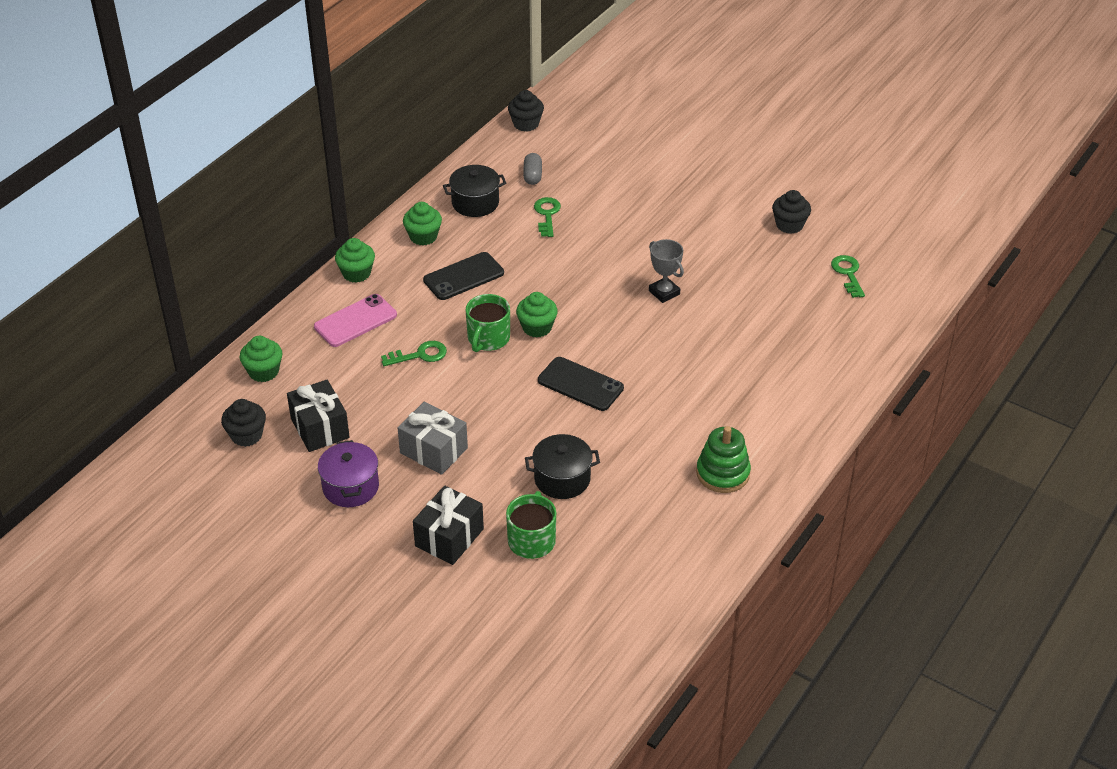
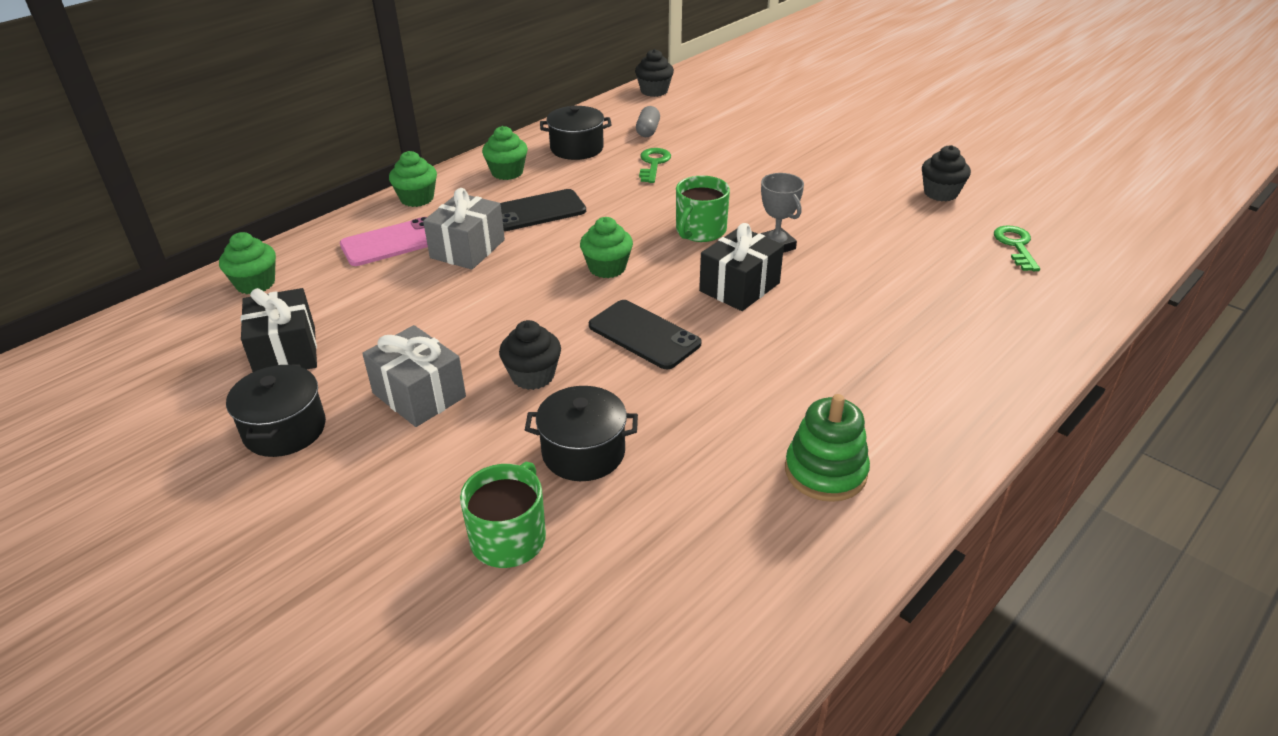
camera: 10 degrees right, 5 degrees down
(246, 435) = (190, 351): black cupcake -> black cupcake (533, 376)
(350, 487) = (285, 429): purple pot -> black pot
(420, 321) = (467, 249): none -> grey gift
(420, 355) = (451, 283): green key -> none
(449, 537) = (387, 518): black gift -> black gift (739, 287)
(488, 338) = (542, 274): green mug -> green mug (700, 231)

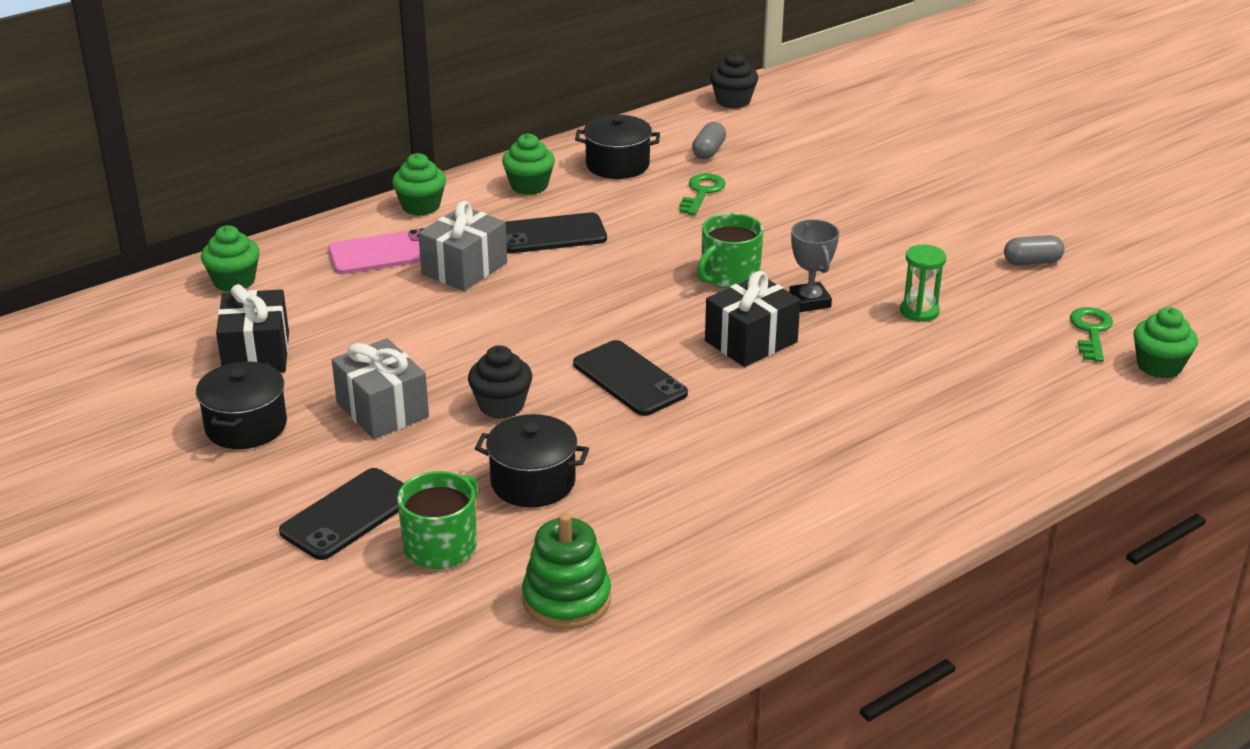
camera: 10 degrees right, 5 degrees down
(405, 515) = (348, 514): none -> black phone
(607, 268) = (611, 305): green cupcake -> green cupcake (1159, 366)
(825, 471) = (770, 529): green stacking toy -> green stacking toy (566, 599)
(870, 244) = (919, 311): none -> green hourglass
(940, 193) = (1032, 262): black cupcake -> grey capsule

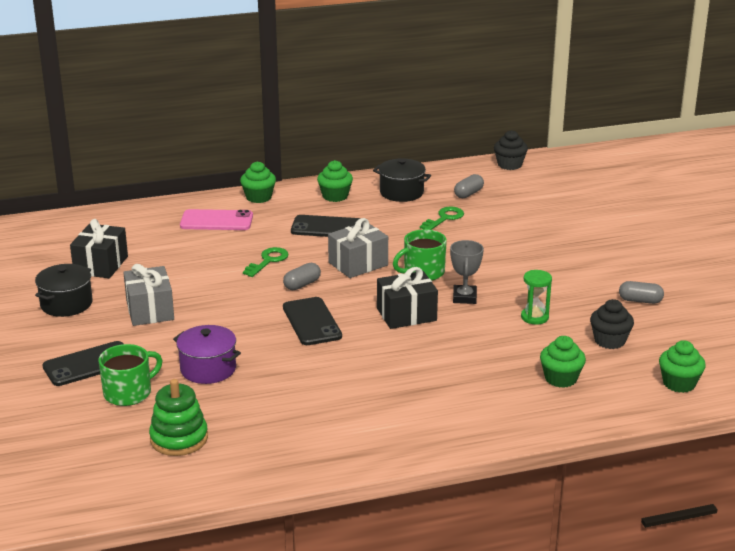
camera: 20 degrees right, 5 degrees down
(234, 281) = (117, 222): green cupcake -> green cupcake (561, 378)
(464, 268) = (258, 238): grey gift -> grey gift (358, 264)
(501, 405) = (222, 322): black cupcake -> black cupcake (609, 341)
(533, 482) = (208, 369): black pot -> purple pot
(576, 326) = (302, 284): none -> grey capsule
(1091, 331) = (647, 352): green key -> green key (268, 261)

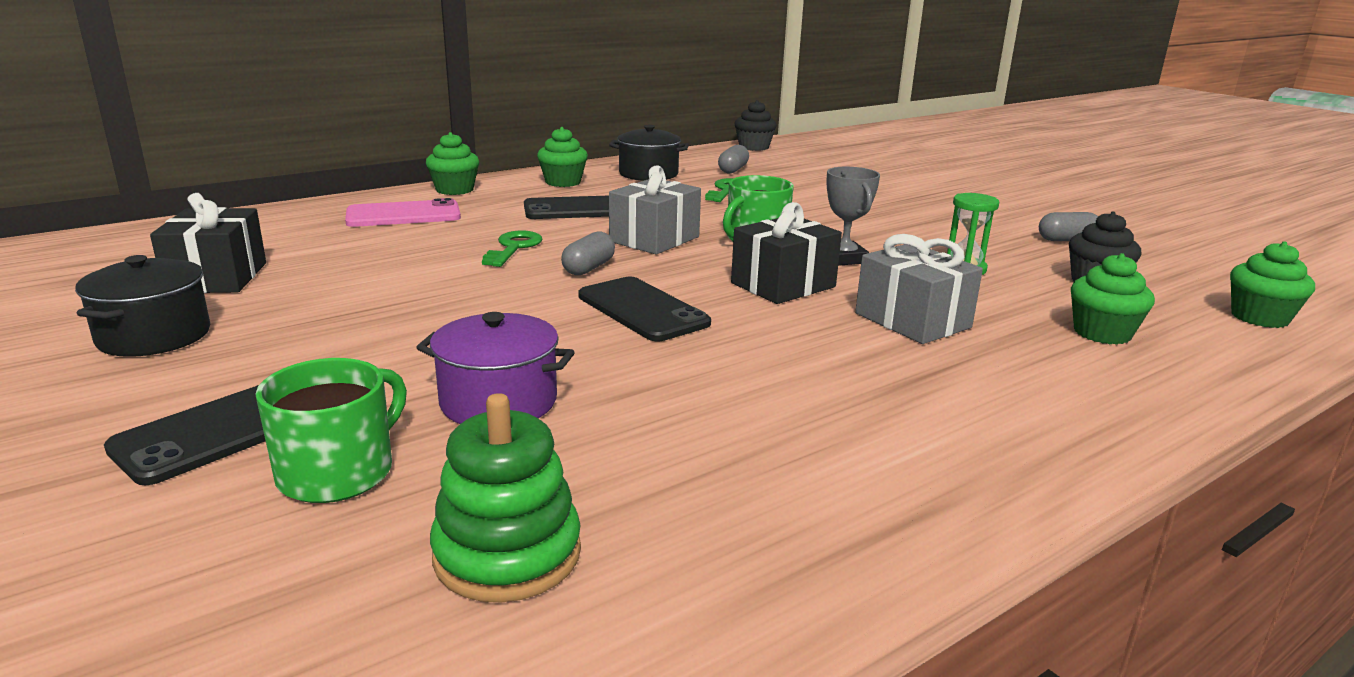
camera: 20 degrees left, 5 degrees down
(150, 310) = (334, 327): grey gift -> grey gift (912, 320)

